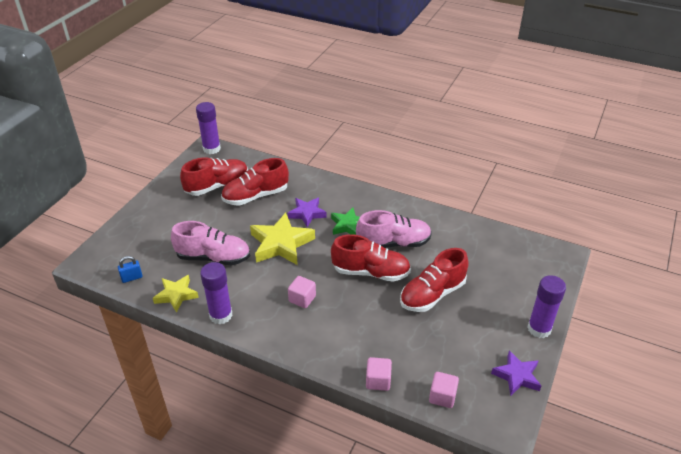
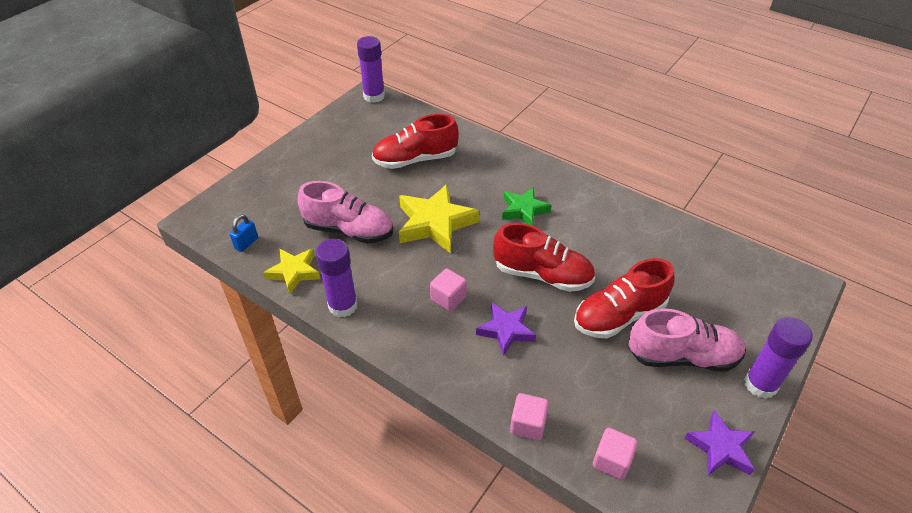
camera: 10 degrees right, 5 degrees up
(132, 278) = (246, 243): blue padlock -> blue padlock turned 45 degrees counterclockwise
(217, 186) = (371, 142): red shoe -> none
(307, 213) = (474, 189): purple star -> purple star (506, 330)
(393, 243) = (578, 240): pink shoe -> pink shoe (682, 356)

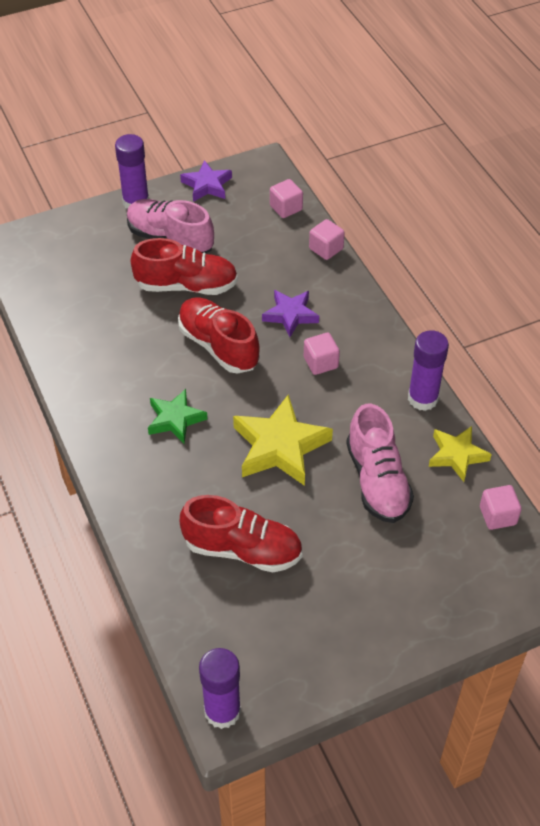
camera: 150 degrees left, 5 degrees up
(246, 243) = (497, 516): blue padlock -> pink cube
(349, 230) = (377, 481): pink shoe -> pink shoe turned 150 degrees counterclockwise

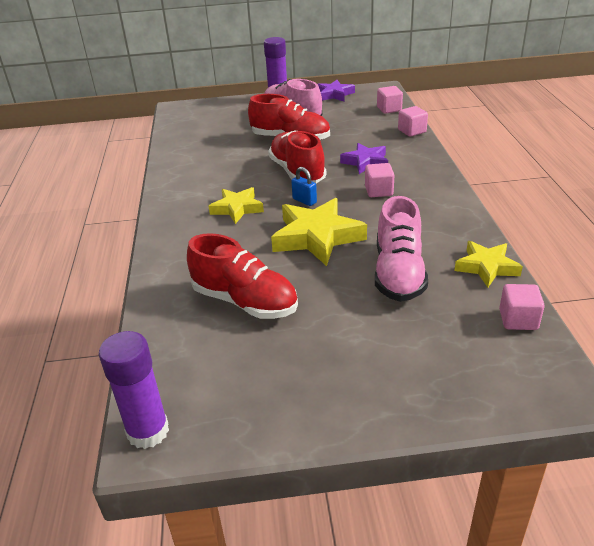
camera: 20 degrees right, 15 degrees down
(175, 419) = (237, 208): green star -> yellow star
(245, 393) = (304, 201): none -> blue padlock
(422, 398) = (464, 224): purple glue stick -> none

